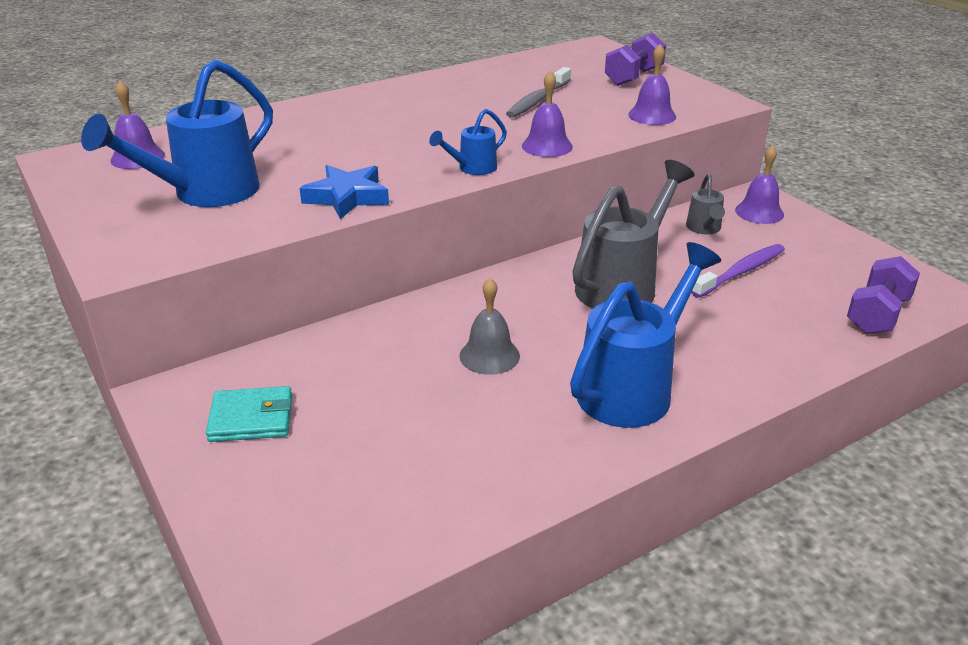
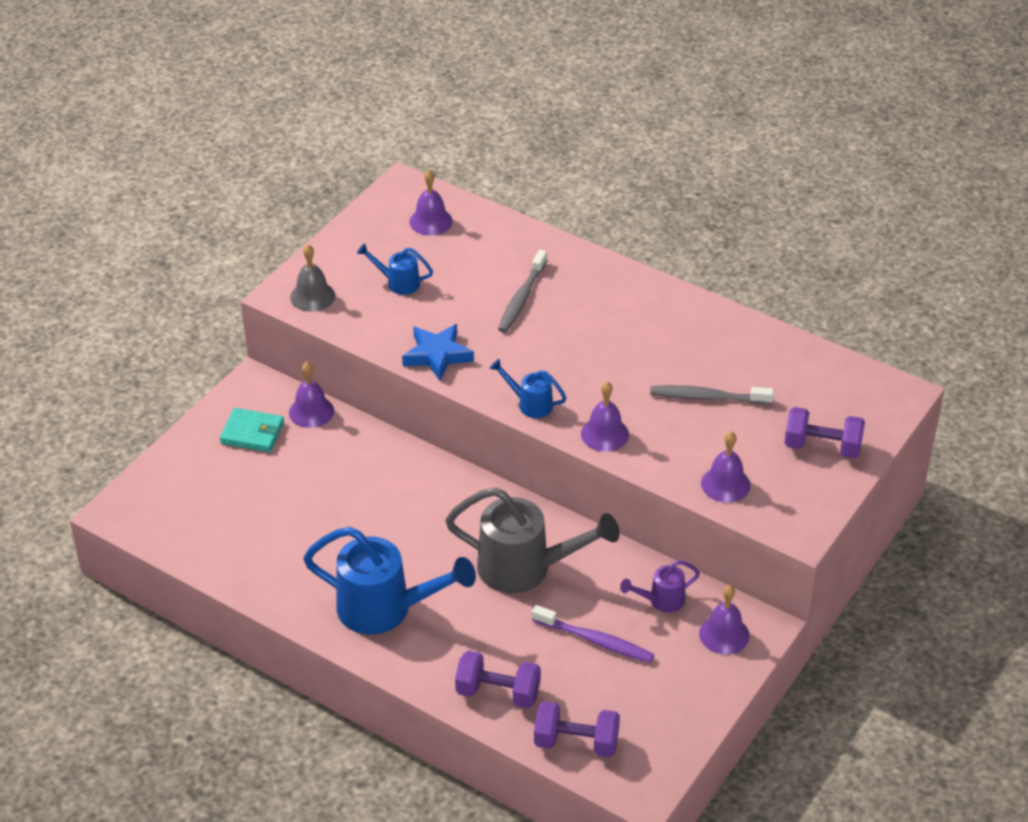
camera: 65 degrees right, 10 degrees up
(205, 193) = (398, 283): blue watering can -> blue watering can, size x0.49
(251, 418) = (252, 433): turquoise wallet -> turquoise wallet turned 45 degrees counterclockwise
(265, 362) = (311, 411): none -> purple bell
(317, 141) = (522, 298): none -> grey toothbrush
(489, 355) = (381, 521): grey bell -> grey bell (312, 296)
(704, 229) = (661, 600): grey watering can -> purple watering can
(794, 343) = (498, 693): none -> purple dumbbell

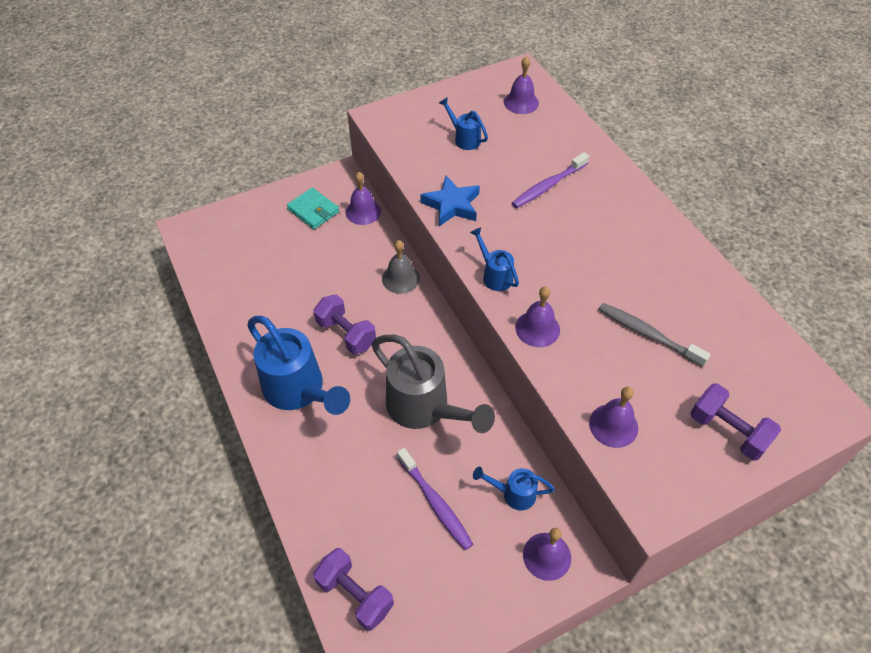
camera: 30 degrees right, 10 degrees up
(312, 296) = (397, 125): grey bell -> grey bell (400, 278)
(498, 693) = (327, 510): purple dumbbell -> purple dumbbell (346, 334)
(522, 298) = (548, 186): grey toothbrush -> purple toothbrush
(661, 600) = (513, 493): purple watering can -> blue watering can

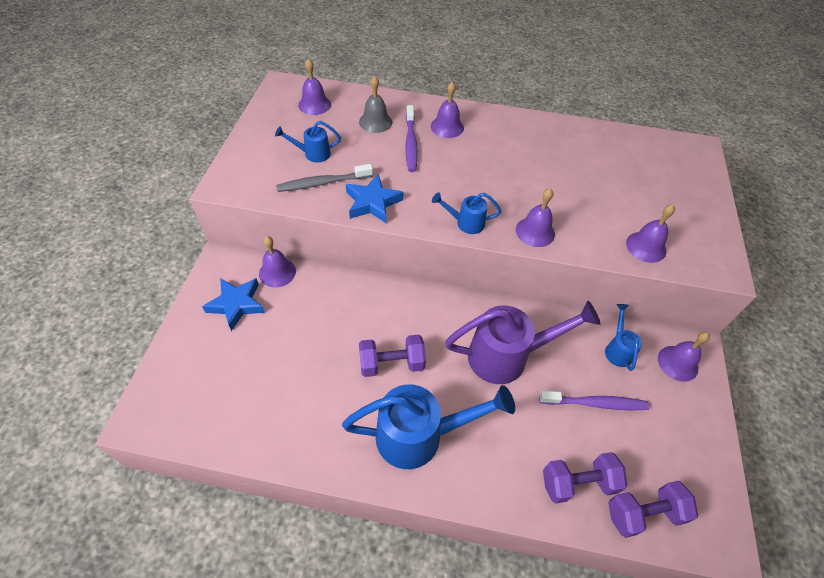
camera: 55 degrees left, 0 degrees up
(313, 210) = (236, 304): turquoise wallet -> blue star
(400, 278) = (371, 292): grey bell -> grey bell (375, 122)
(424, 408) = (507, 356): grey watering can -> purple watering can
(513, 493) = (617, 349): blue watering can -> blue watering can turned 135 degrees clockwise
(600, 196) = (447, 127): none -> purple bell
(648, 334) = (585, 183): grey toothbrush -> grey toothbrush (323, 183)
(727, 431) = (684, 198): purple dumbbell -> purple dumbbell (578, 483)

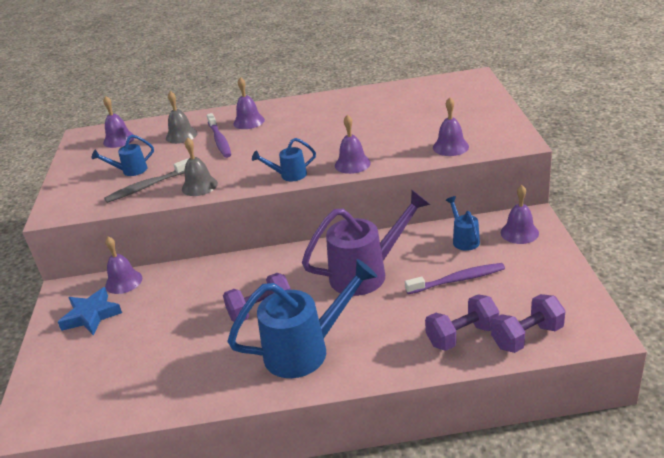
camera: 10 degrees left, 20 degrees down
(373, 203) = (199, 186): blue star -> grey bell

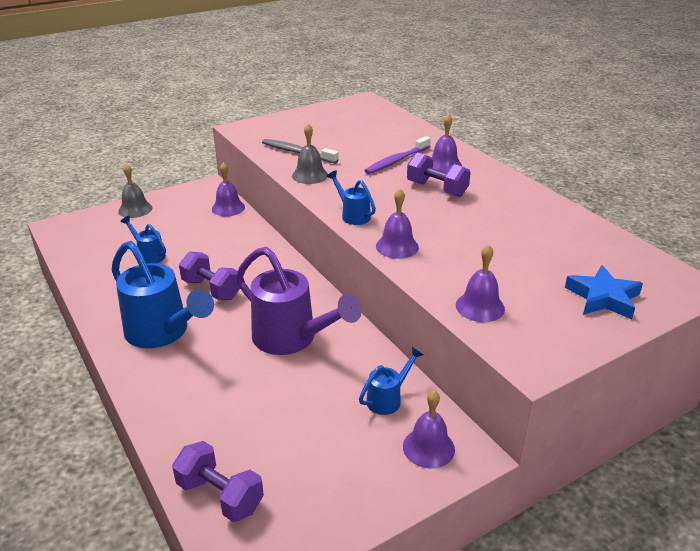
camera: 60 degrees right, 0 degrees up
(91, 315) = (181, 209): blue star -> blue star (603, 298)
(119, 139) = (367, 116): purple bell -> none
(130, 171) = (318, 137): blue watering can -> blue watering can (149, 255)
(181, 135) = (393, 140): grey bell -> grey bell (135, 209)
(457, 280) = (306, 411): purple toothbrush -> none
(462, 336) = (208, 437): purple dumbbell -> purple dumbbell (437, 189)

